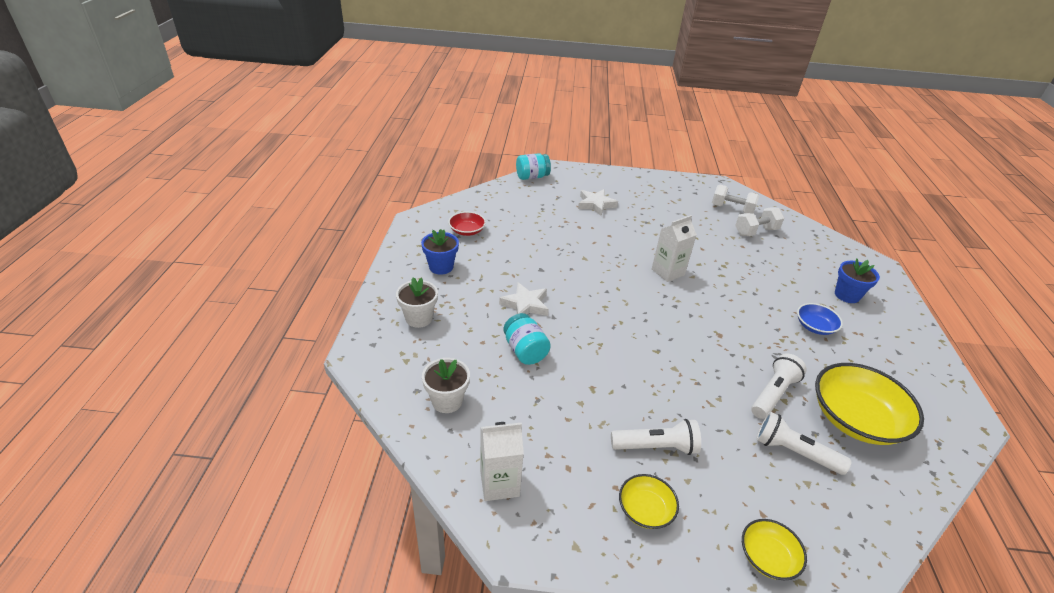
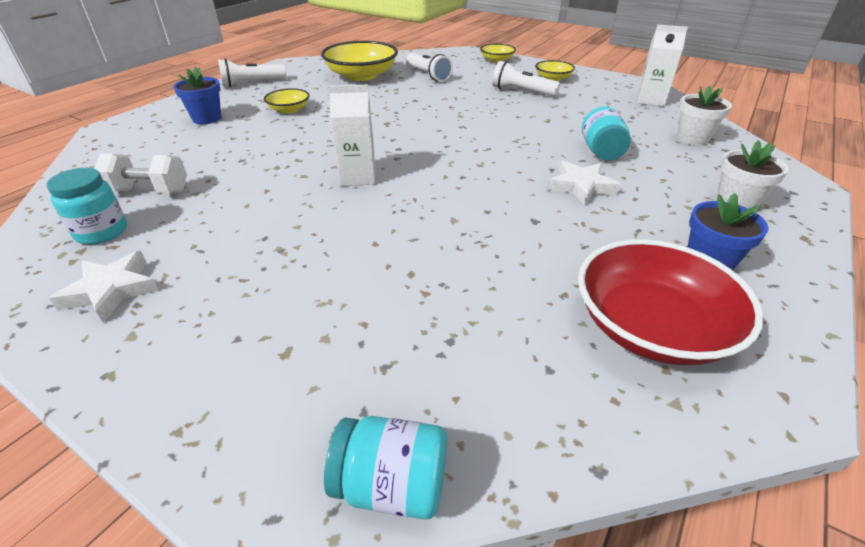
camera: 150 degrees left, 0 degrees up
(467, 231) = (651, 327): red bowl -> red bowl, size x1.96
(596, 204) = (323, 315): white star -> white star (111, 290)
(732, 209) = (102, 232): white dumbbell -> turquoise jar
(773, 394) = (399, 92): white flashlight -> white flashlight (252, 83)
(814, 326) = (289, 110): blue bowl -> yellow bowl

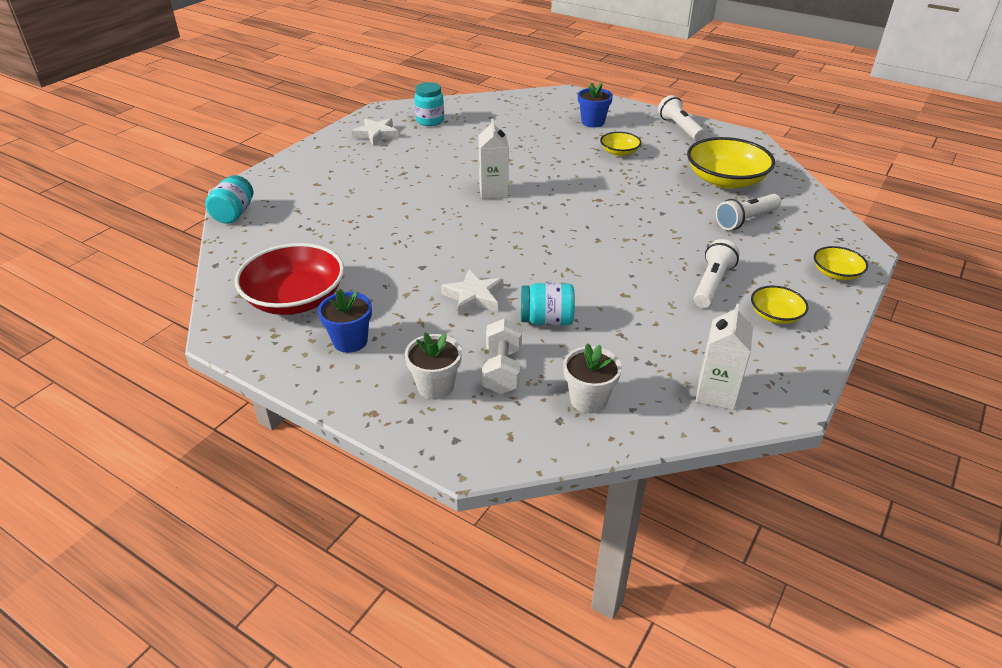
camera: 90 degrees right, 0 degrees up
(149, 191) = (475, 124): white dumbbell -> white dumbbell (502, 370)

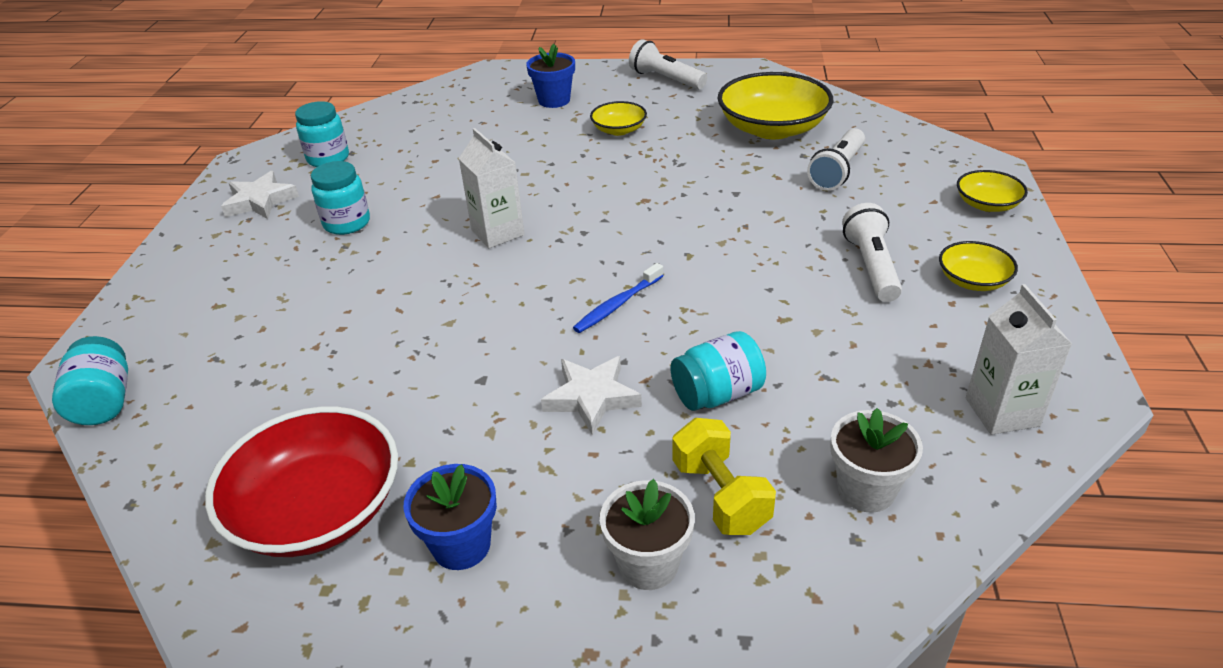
camera: 25 degrees left, 0 degrees up
(413, 161) = (347, 223): none -> turquoise jar
(502, 370) = (720, 496): white dumbbell -> yellow dumbbell
(530, 253) = (617, 305): none -> blue toothbrush

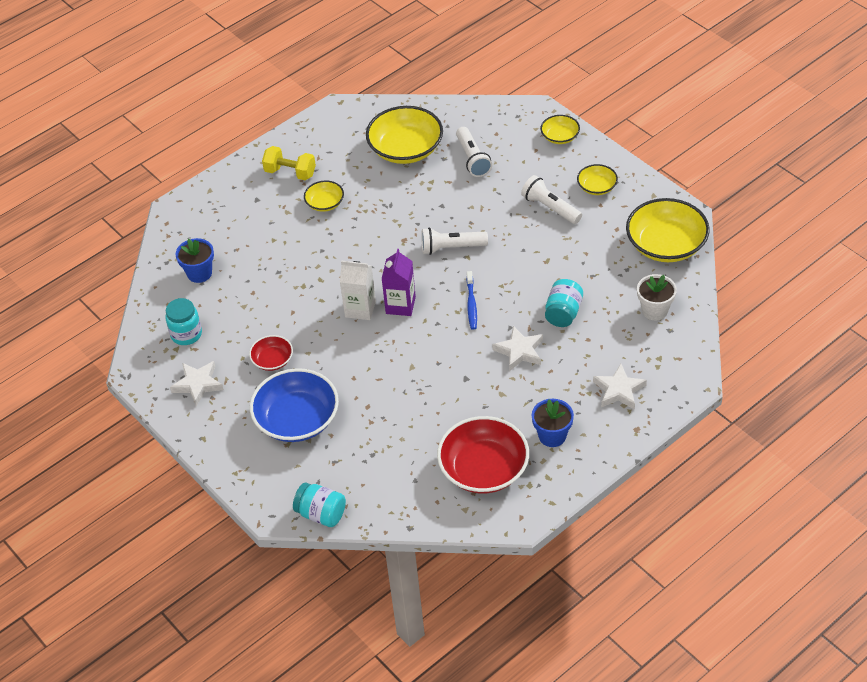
camera: 45 degrees left, 10 degrees up
(266, 290) = (297, 419): none -> blue bowl
(347, 223) = (272, 360): turquoise jar -> red bowl
(541, 255) = (400, 305): none -> purple carton
(554, 100) = (254, 206): blue flower pot -> blue flower pot (199, 273)
(648, 564) = (619, 390): white flower pot -> white star
(666, 79) = (297, 147): white flashlight -> white flashlight (451, 248)
(720, 496) = (612, 350): yellow dumbbell -> yellow dumbbell (290, 173)
(1002, 412) = (666, 245): white carton -> yellow bowl

